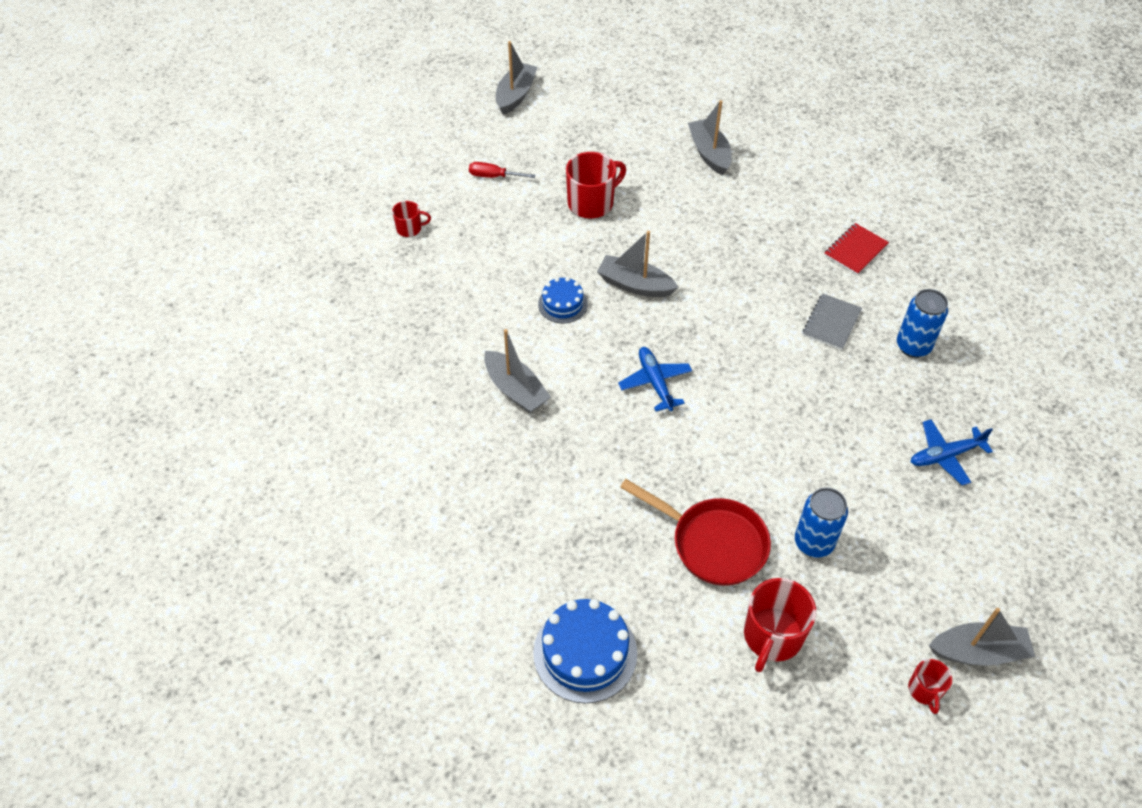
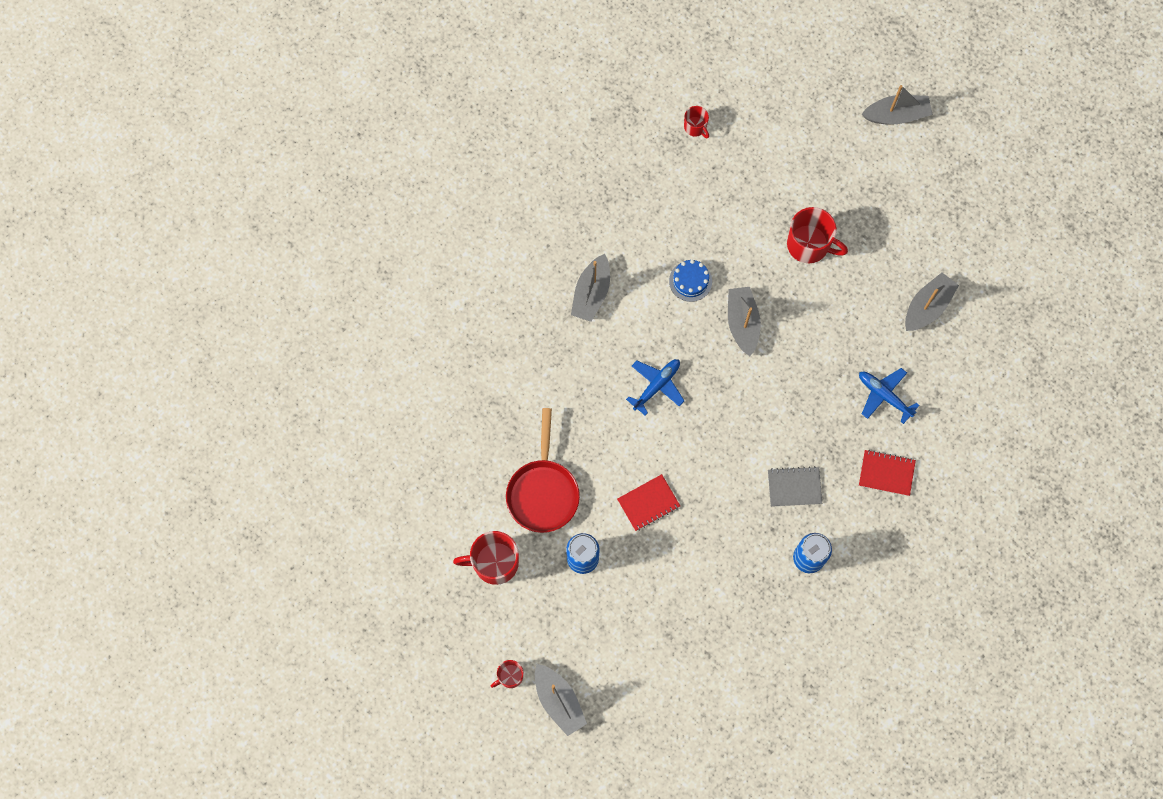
camera: 60 degrees right, 20 degrees up
(494, 176) = (790, 154): red screwdriver -> none
(585, 653) = (416, 451): blue cake -> none
(781, 450) = (648, 503): none -> red notebook
(945, 455) = (713, 621): blue plane -> blue plane (884, 395)

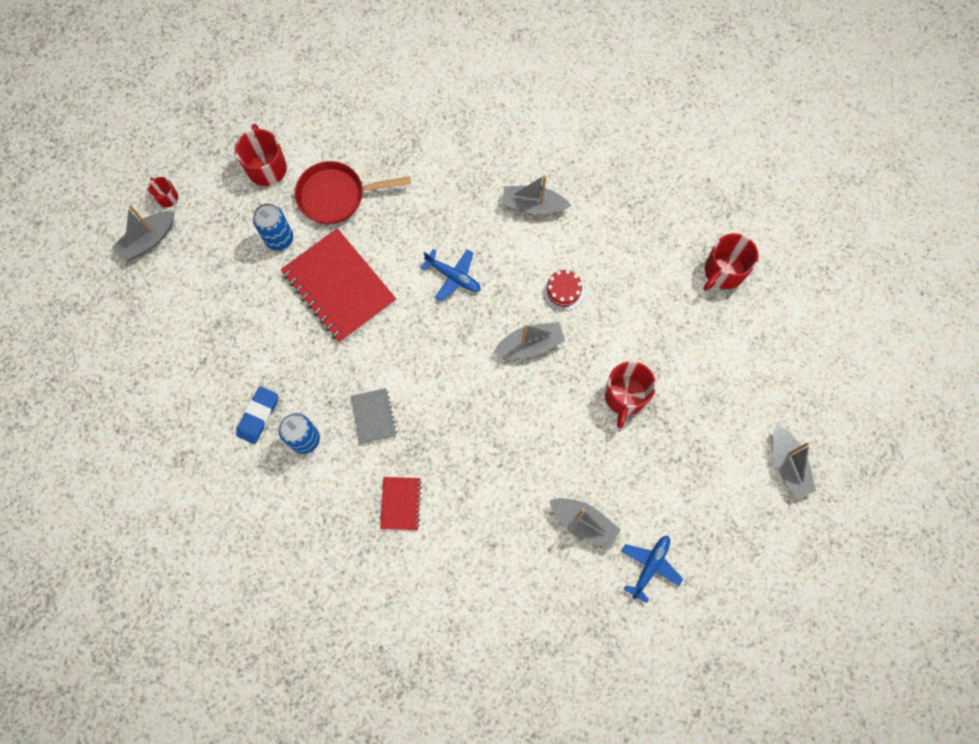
camera: 80 degrees right, 0 degrees up
(648, 503) = (339, 287): red notebook -> red notebook, size x2.01
(690, 281) = (563, 291): blue cake -> red cake
(695, 127) = (723, 271): red mug -> red mug, size x1.85
(777, 603) = (258, 416): none -> blue eraser
(884, 395) = (481, 491): blue plane -> blue plane (650, 566)

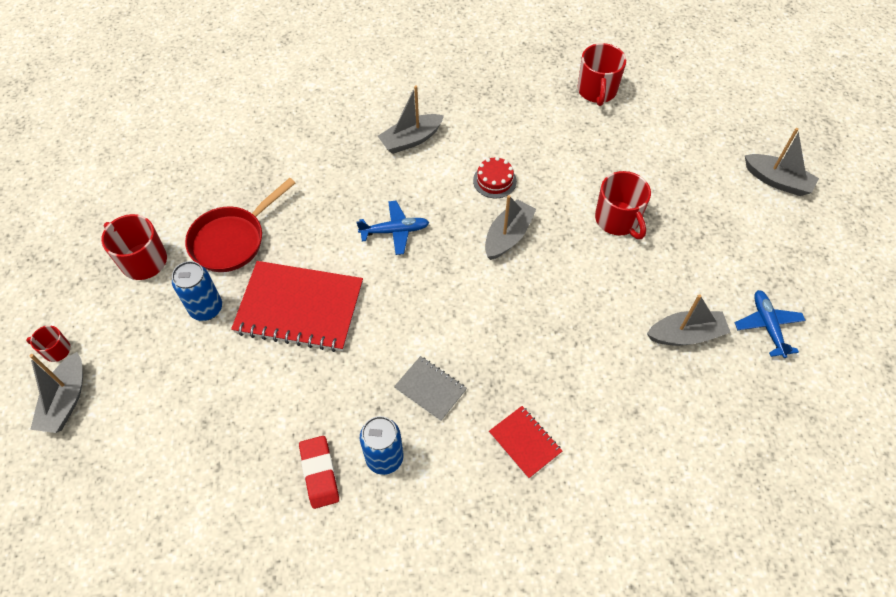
camera: 40 degrees left, 15 degrees down
(258, 416) = (319, 473): blue eraser -> red eraser

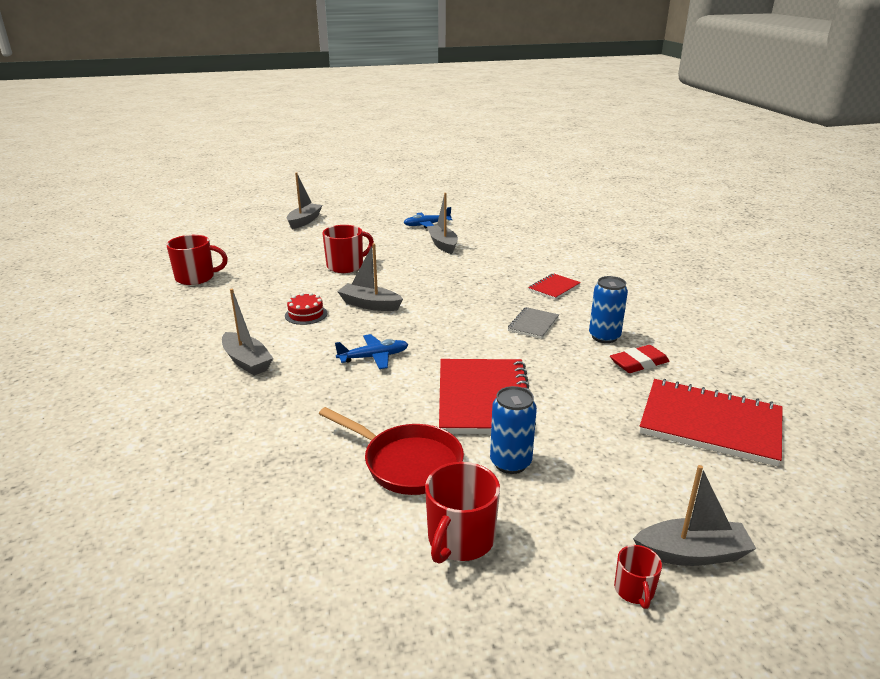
camera: 100 degrees left, 30 degrees down
(196, 494) = (710, 424): none -> red notebook
(395, 231) = (374, 357): blue plane -> blue plane turned 90 degrees clockwise

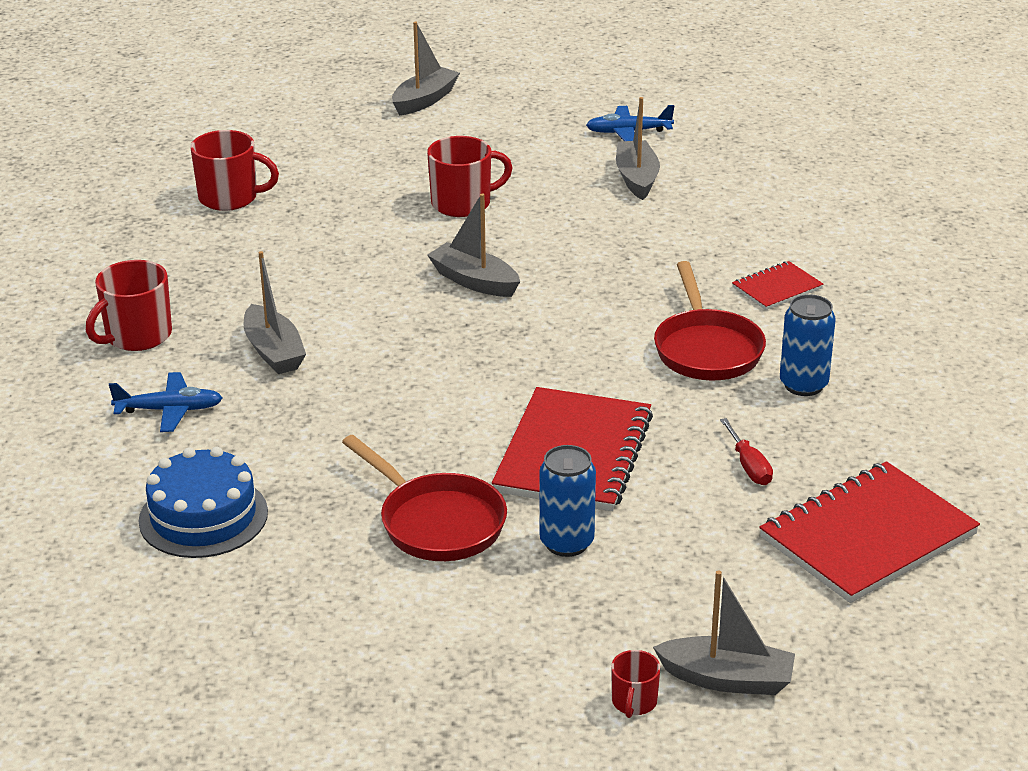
camera: 15 degrees right, 5 degrees up
(217, 489) = (203, 516): none -> blue cake
(306, 314) = (375, 286): red cake -> none
(374, 357) = (448, 370): blue plane -> blue plane (170, 410)
(460, 539) = (463, 618): red mug -> red mug (137, 336)
(533, 324) = (706, 349): grey notebook -> red pan
(603, 390) = (749, 466): none -> red screwdriver
(639, 363) = (828, 434): red eraser -> none
(710, 424) = (867, 536): red notebook -> red notebook turned 75 degrees counterclockwise

